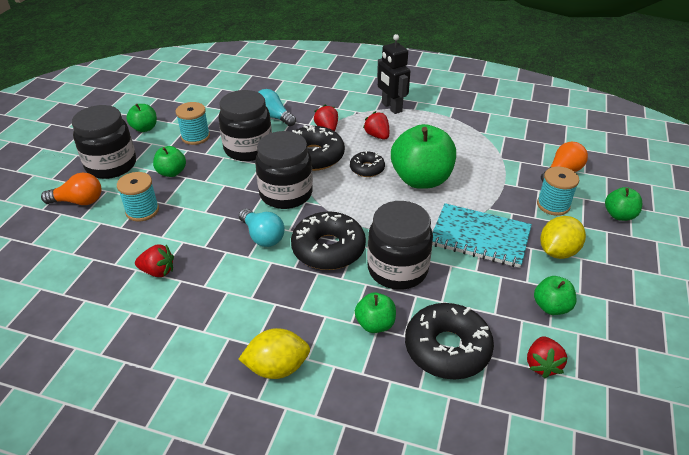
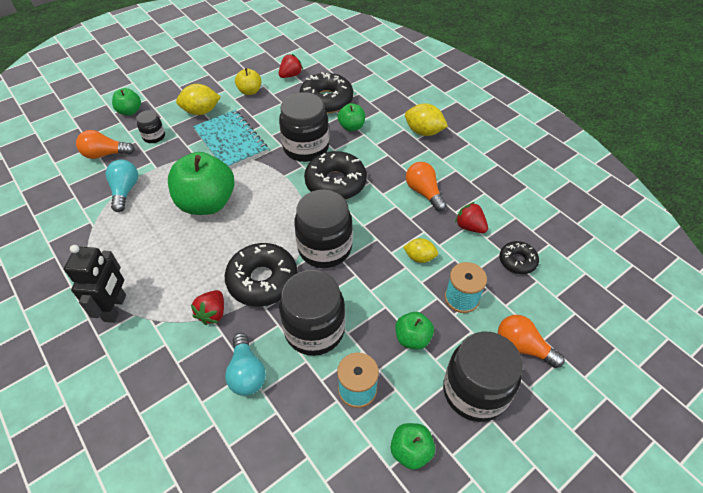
camera: 145 degrees left, 10 degrees up
(196, 223) = (419, 257): none -> yellow lemon
(227, 284) = (423, 192): none -> orange light bulb
(262, 236) = (374, 217): turquoise light bulb -> turquoise light bulb (125, 191)
(367, 169) = (234, 238): black donut -> black donut (517, 261)
(377, 136) = (179, 273): red strawberry -> none
(551, 307) = (250, 91): green apple -> yellow apple
(553, 205) = (154, 136): turquoise spool -> black jar

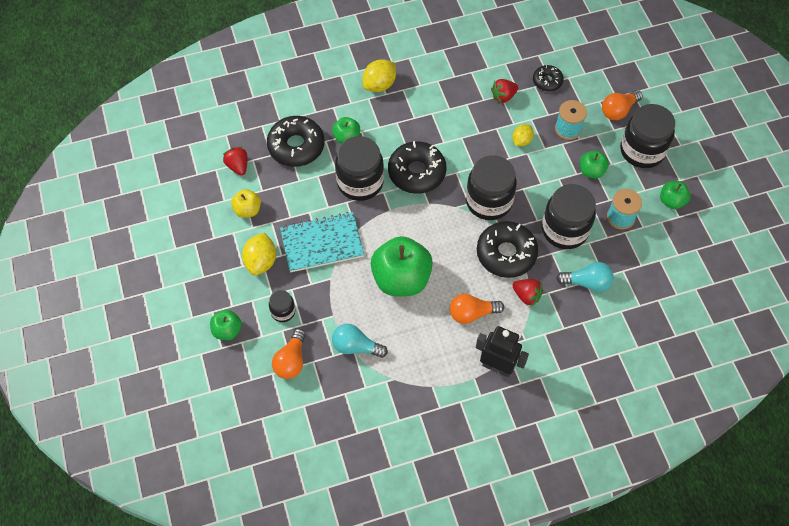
camera: 70 degrees left, 10 degrees up
(423, 192) = (454, 113): orange light bulb -> orange light bulb (472, 313)

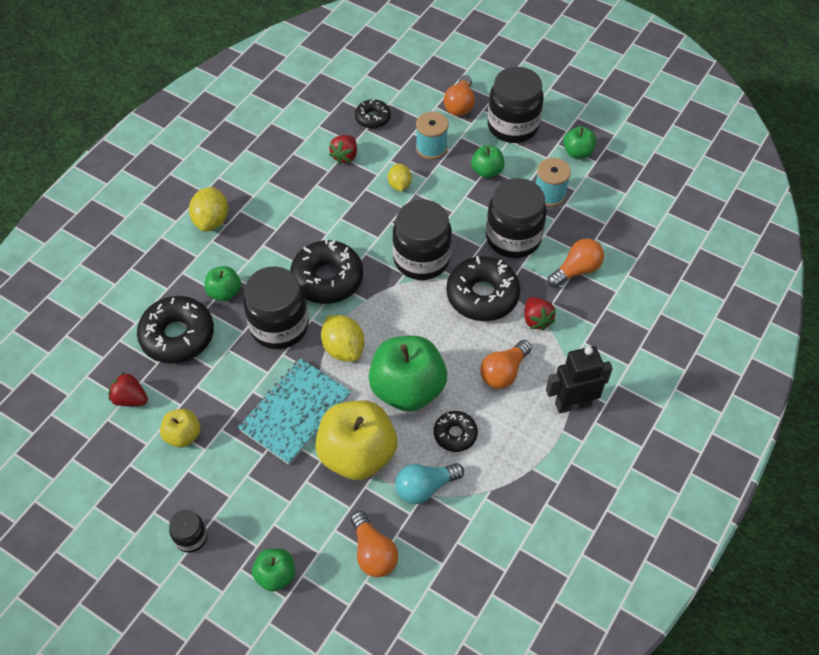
camera: 40 degrees left, 5 degrees down
(261, 261) = (247, 477): yellow lemon -> yellow lemon (343, 348)
(283, 311) = (318, 510): black jar -> black jar (191, 537)
(335, 296) = (357, 454): none -> yellow apple
(404, 329) = (455, 434): none -> black donut
(526, 296) = (536, 320): red strawberry -> red strawberry turned 75 degrees clockwise
(587, 282) = (576, 270): turquoise light bulb -> orange light bulb

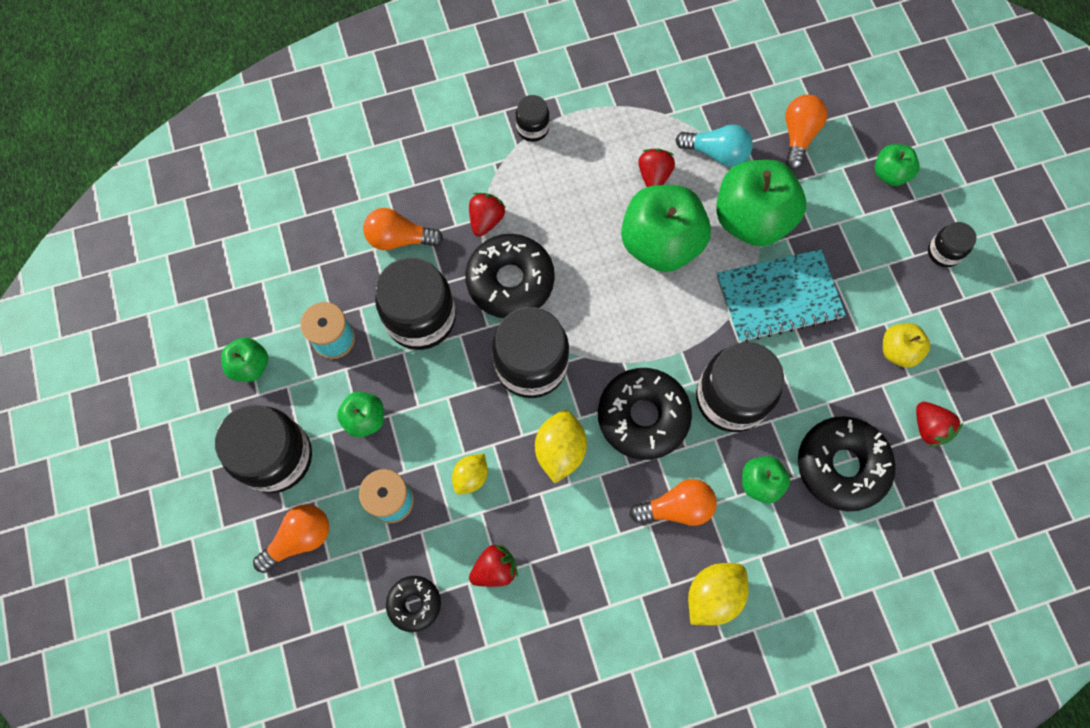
camera: 140 degrees left, 15 degrees up
(343, 348) = (686, 326): yellow lemon -> yellow lemon (560, 450)
(357, 454) = (751, 219): yellow apple -> green apple
(455, 434) = (654, 176): black donut -> red strawberry
(503, 372) = (563, 196): orange light bulb -> orange light bulb (676, 507)
(573, 404) = (532, 128): black robot -> black jar

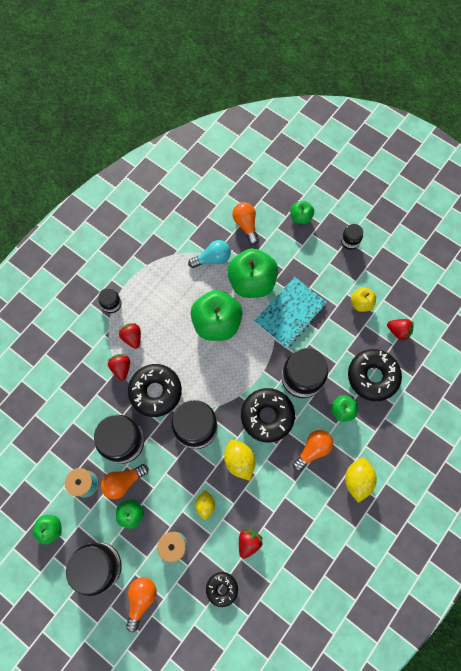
camera: 35 degrees left, 0 degrees up
(399, 239) = (83, 408): orange light bulb -> orange light bulb (123, 482)
(654, 176) = (190, 290): red strawberry -> red strawberry (132, 337)

